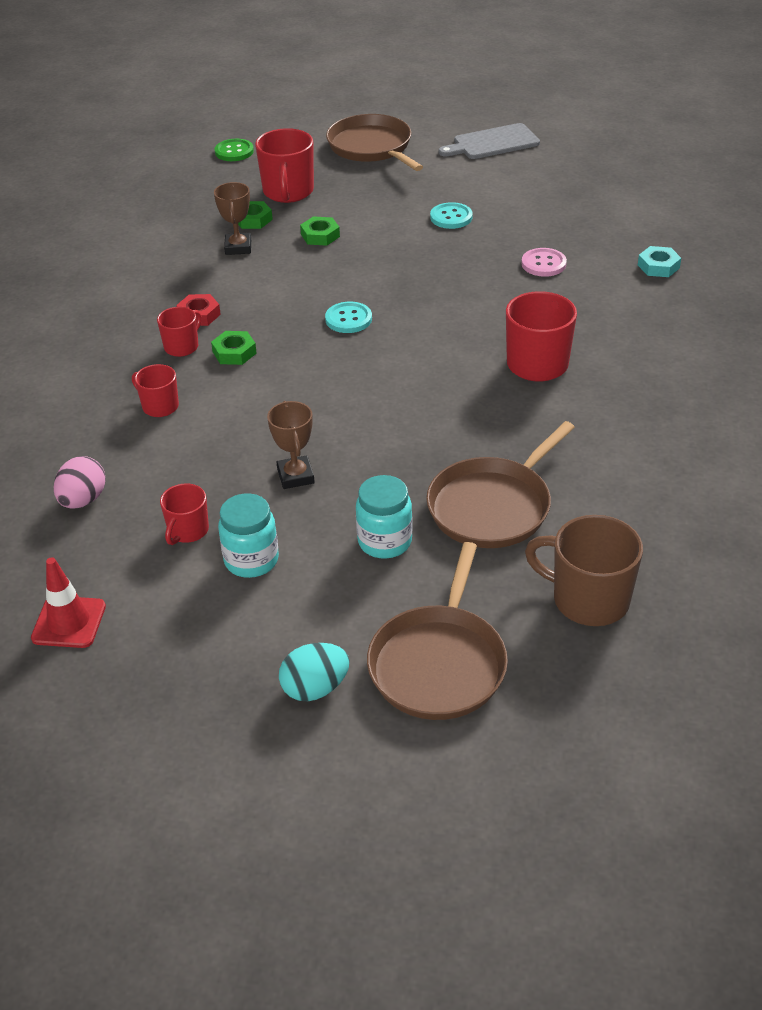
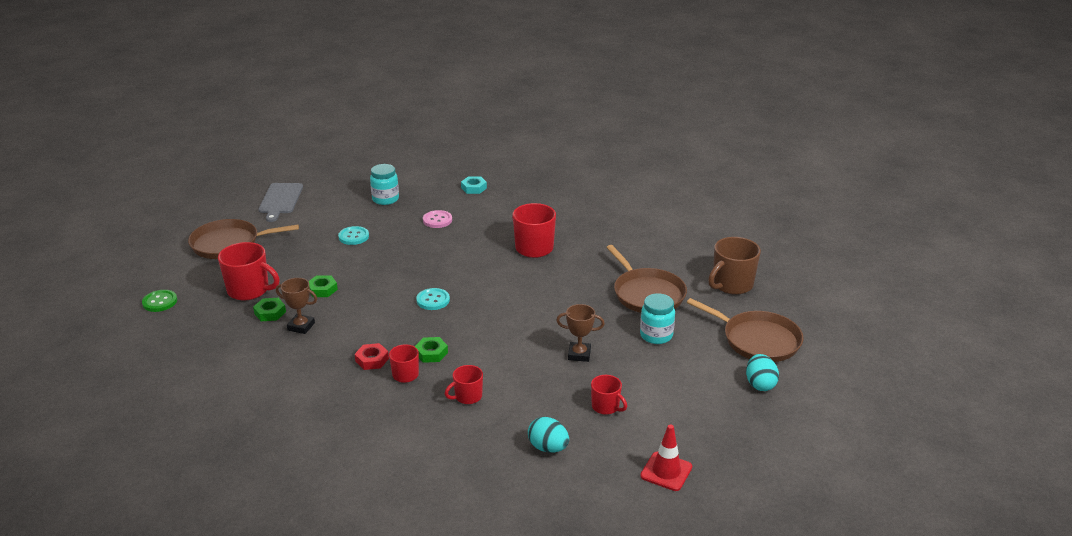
camera: 70 degrees left, 10 degrees down
(83, 500) = (548, 448): pink egg -> turquoise egg
(251, 560) = (646, 386): turquoise jar -> turquoise jar (385, 199)

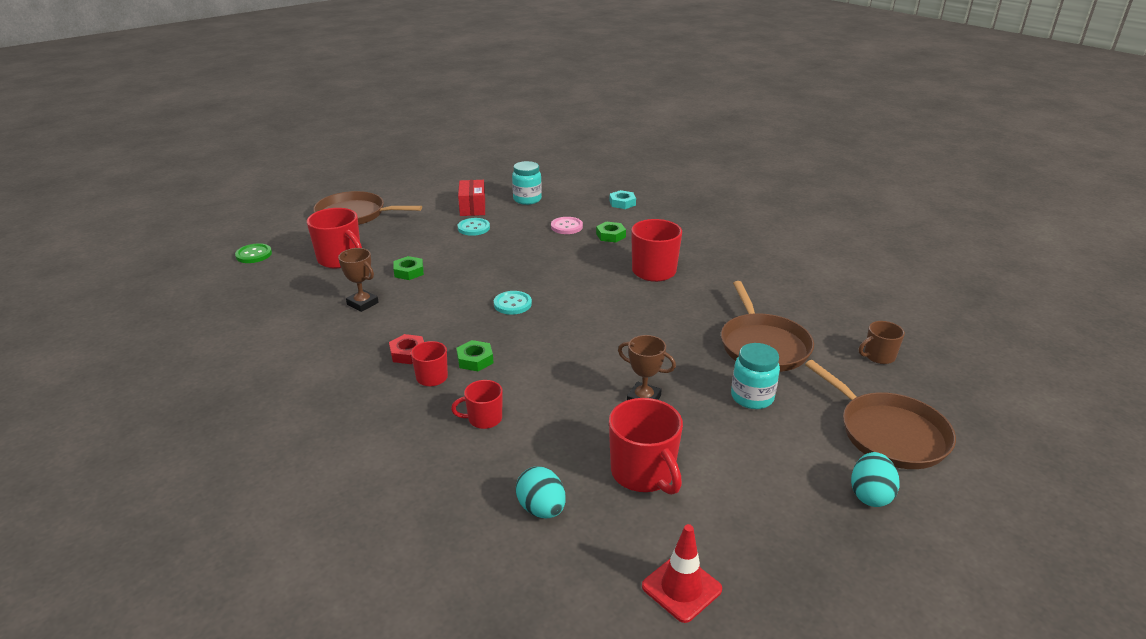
camera: 20 degrees right, 0 degrees up
(270, 313) = (343, 284): green nut -> green nut (610, 235)
(280, 200) = (428, 185): grey cutting board -> none
(339, 216) = (472, 207): none -> red box
(606, 407) = (643, 473): red mug -> red mug, size x1.74
(731, 285) = (878, 356): brown mug -> brown mug, size x0.58

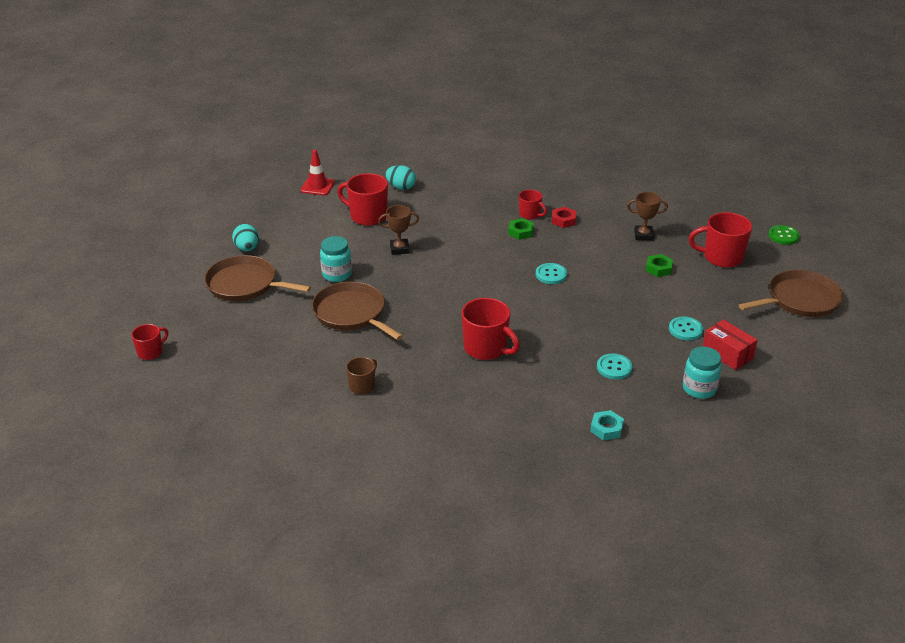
camera: 145 degrees right, 5 degrees up
(484, 419) = (473, 207): red mug -> red mug (151, 352)
(566, 227) = (614, 368): pink button -> turquoise button
(610, 235) = (564, 374): green nut -> none
(878, 356) = (266, 337): brown mug -> brown mug (362, 386)

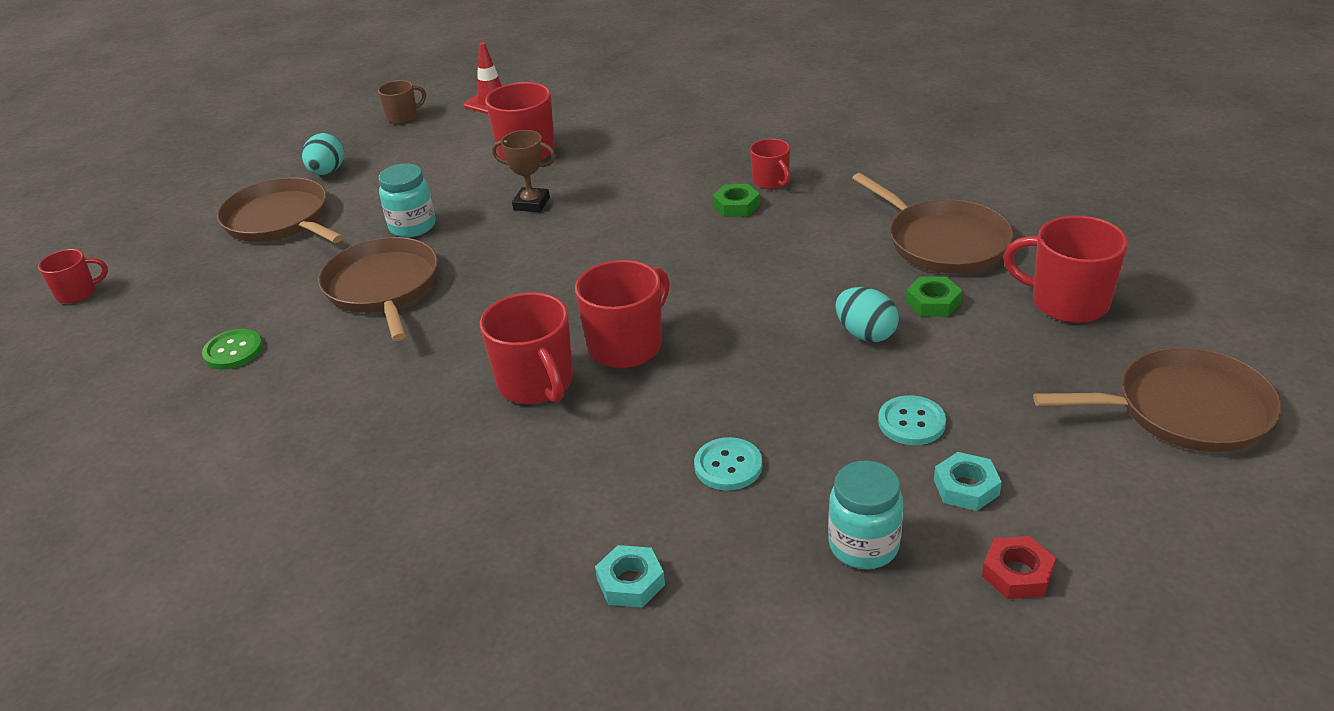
camera: 25 degrees right, 0 degrees up
(362, 386) = (300, 405): brown mug -> brown mug (403, 117)
(401, 187) = (606, 117): turquoise egg -> turquoise egg (865, 334)
(519, 319) = (627, 346): none -> red mug
(551, 275) = (735, 281): turquoise button -> none
(563, 220) = (819, 198): red nut -> red nut (1017, 573)
(643, 235) = (943, 242): brown trophy -> brown pan
(727, 354) = (966, 487): red box -> turquoise nut
(783, 236) = (1217, 283): green button -> green button (233, 351)

